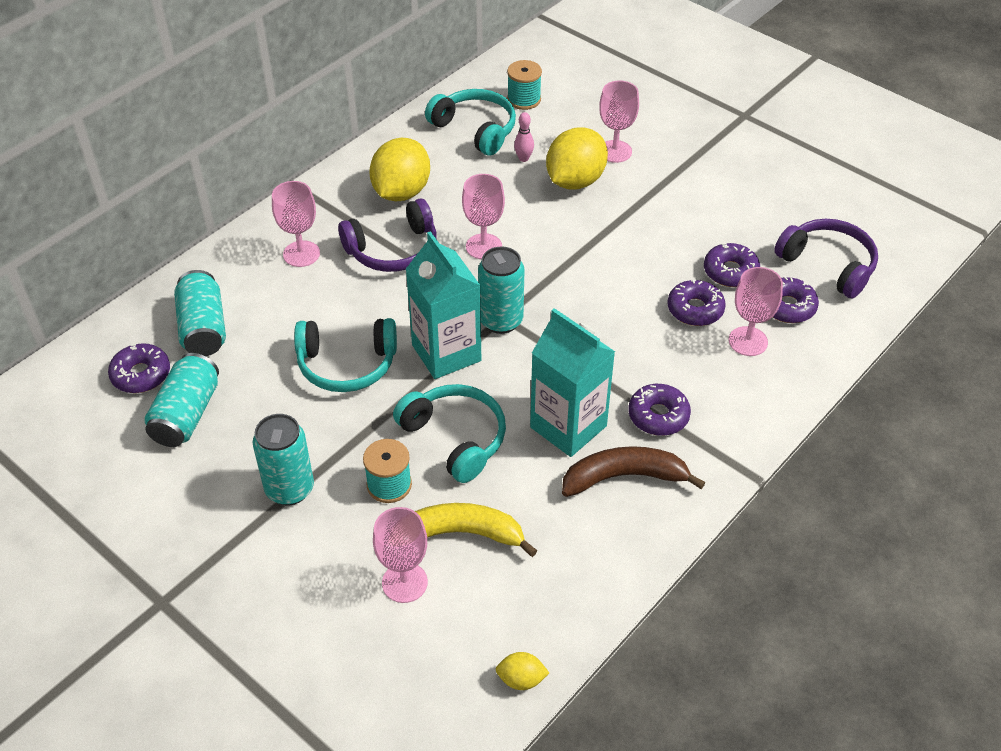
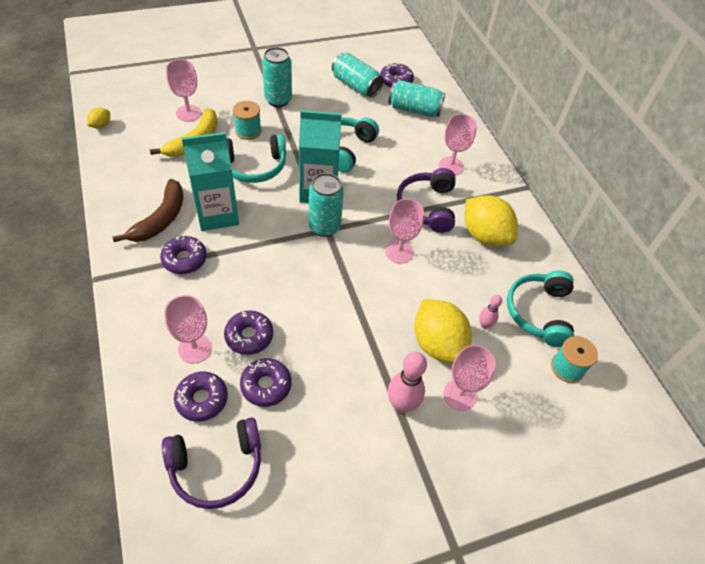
camera: 115 degrees right, 5 degrees up
(475, 129) = (539, 312): turquoise headphones -> turquoise headphones turned 120 degrees clockwise
(659, 181) = (401, 404): none -> pink bowling pin

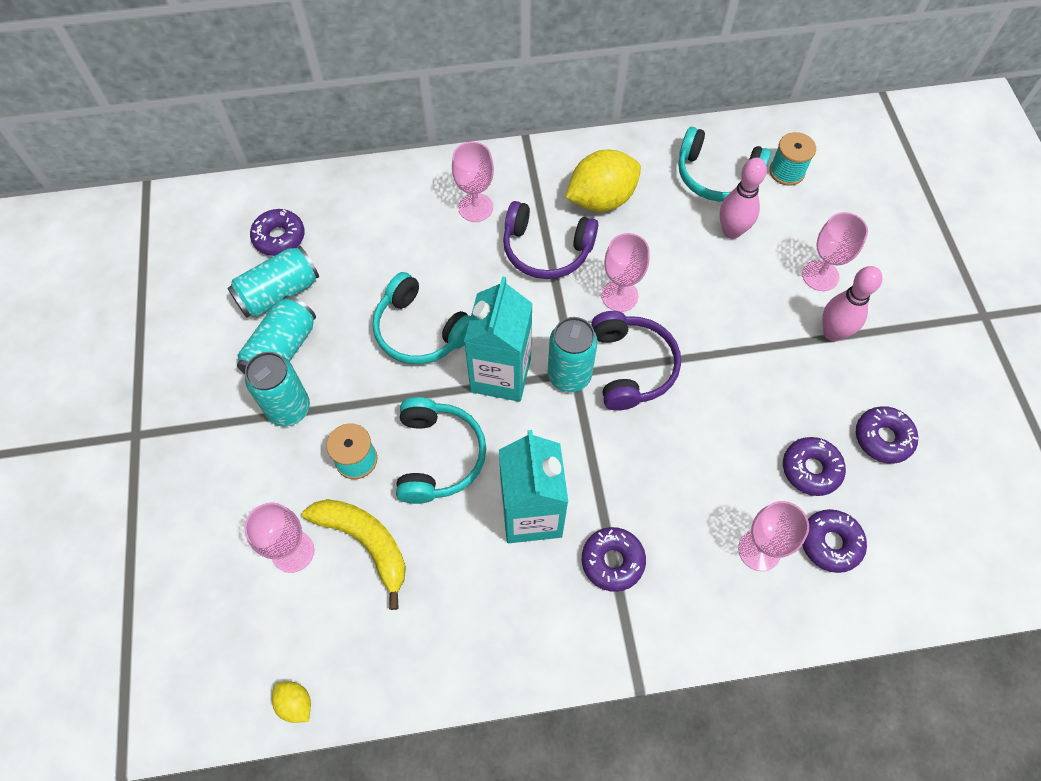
camera: 75 degrees left, 10 degrees up
(161, 219) = (531, 595): brown banana -> none
(216, 467) = (913, 529): purple headphones -> purple headphones (631, 367)
(249, 336) = (742, 483): purple donut -> purple donut (883, 438)
(414, 110) = (352, 227): turquoise can -> turquoise can (282, 350)
(437, 344) = (756, 282): yellow lemon -> none
(484, 325) = (731, 231): pink bowling pin -> pink bowling pin, size x1.79

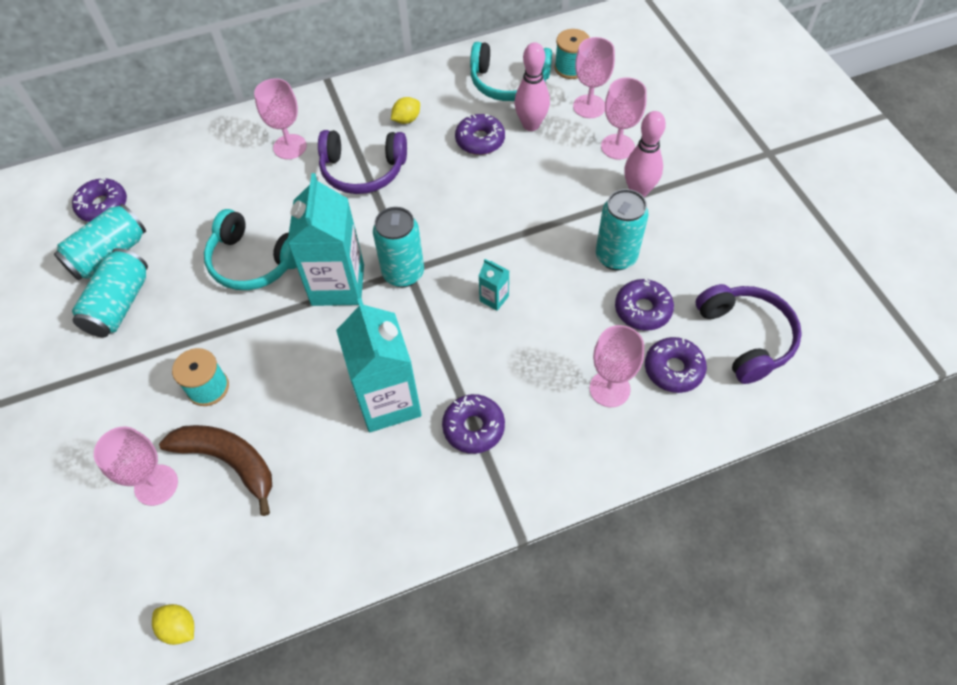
camera: 10 degrees left, 5 degrees down
(289, 409) = (134, 355): turquoise can -> turquoise can (616, 257)
(365, 542) = (228, 461): yellow banana -> brown banana
(438, 456) = (289, 368): turquoise headphones -> none
(601, 199) = (406, 119): yellow lemon -> yellow lemon, size x0.46
(619, 296) = (438, 196): pink goblet -> pink goblet (589, 106)
(631, 367) = (460, 254): purple headphones -> purple headphones (746, 337)
(657, 423) = (494, 298): none -> turquoise carton
(883, 438) = (702, 270): purple donut -> purple donut (480, 140)

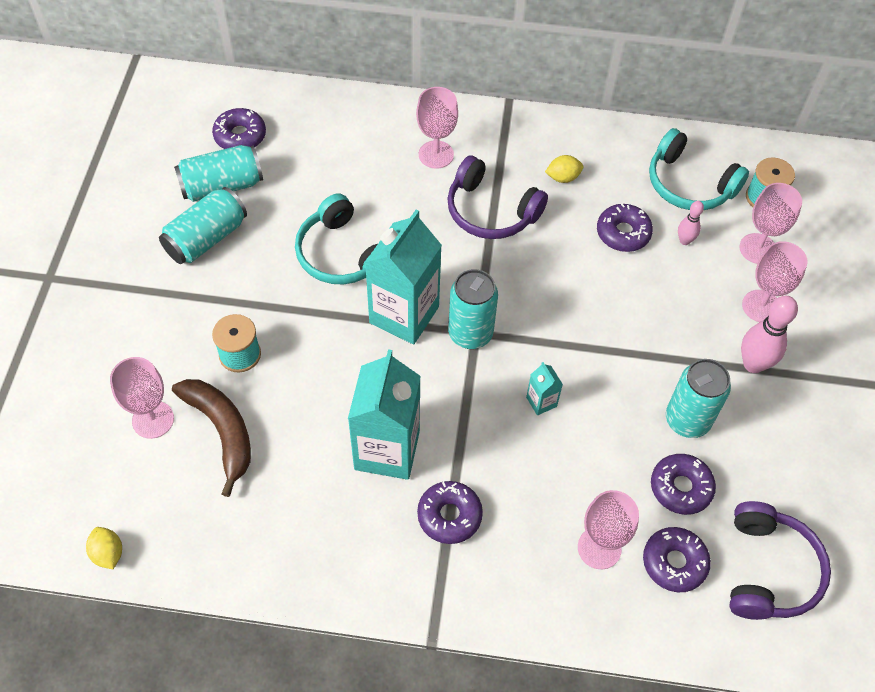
camera: 25 degrees right, 0 degrees up
(531, 125) = (684, 240): pink bowling pin -> pink bowling pin, size x0.56

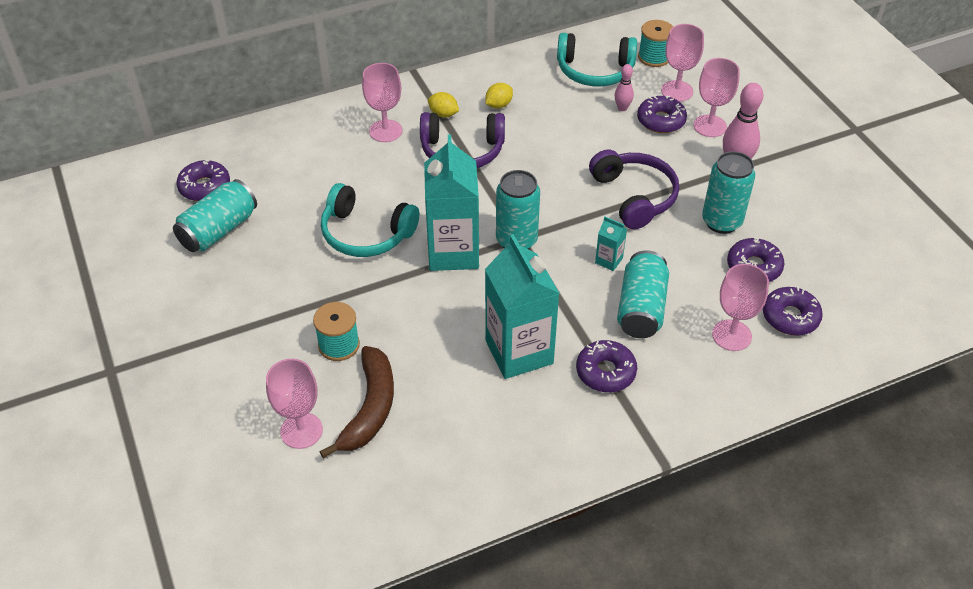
camera: 30 degrees left, 10 degrees down
(108, 553) = (345, 552): yellow lemon -> yellow lemon (443, 114)
(206, 238) = (237, 274): turquoise can -> turquoise can (641, 308)
(222, 431) = (370, 408): brown banana -> brown banana turned 75 degrees clockwise
(623, 233) = (574, 122): purple donut -> purple donut (661, 120)
(769, 570) = (855, 288): purple headphones -> purple headphones (634, 196)

